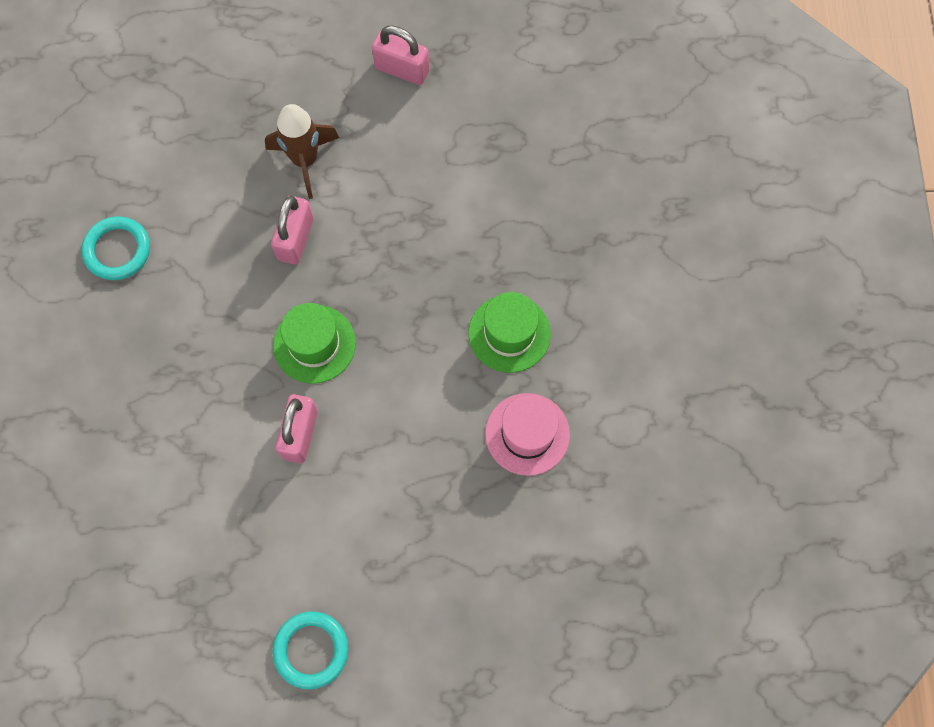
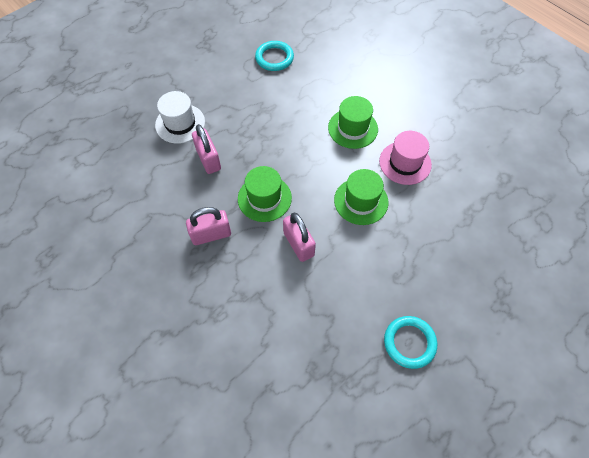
camera: 40 degrees left, 10 degrees down
(117, 250) = (112, 230): turquoise ring -> turquoise ring (274, 58)
(305, 160) = (180, 123): brown rocket -> white hat
(402, 69) = (192, 58): pink padlock -> pink padlock (211, 234)
(422, 440) = (361, 201): none -> green hat

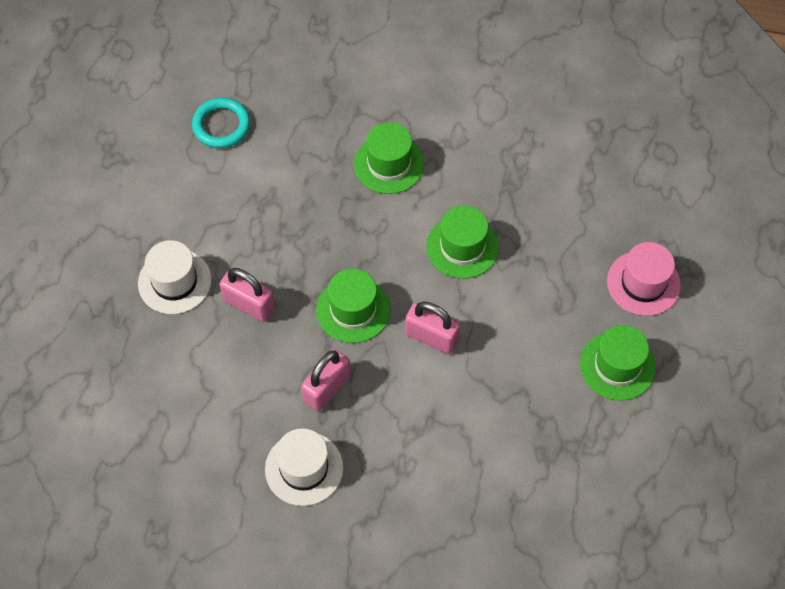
camera: 35 degrees left, 0 degrees up
(157, 274) = (304, 468): none -> white hat
(405, 163) = (478, 172): pink hat -> pink hat (643, 283)
(409, 343) = (617, 366): turquoise ring -> green hat

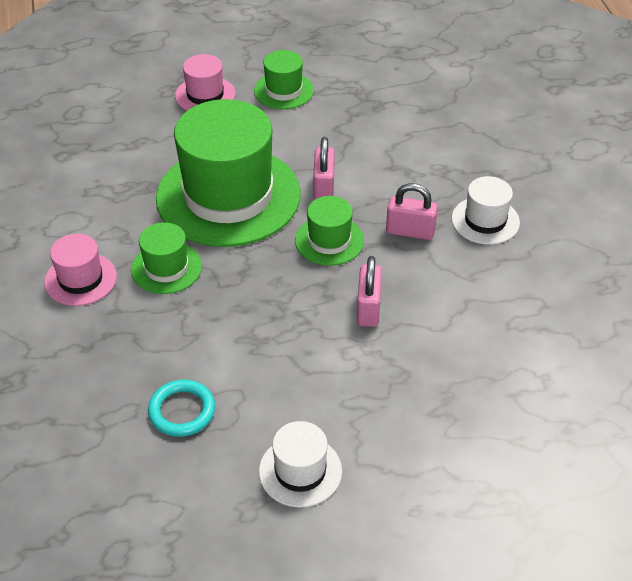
camera: 115 degrees left, 15 degrees down
(174, 281) = (380, 371): white hat -> white hat (300, 471)
(409, 96) = (80, 279): none -> pink hat
(462, 247) = (228, 196): green hat -> green hat, size x2.17

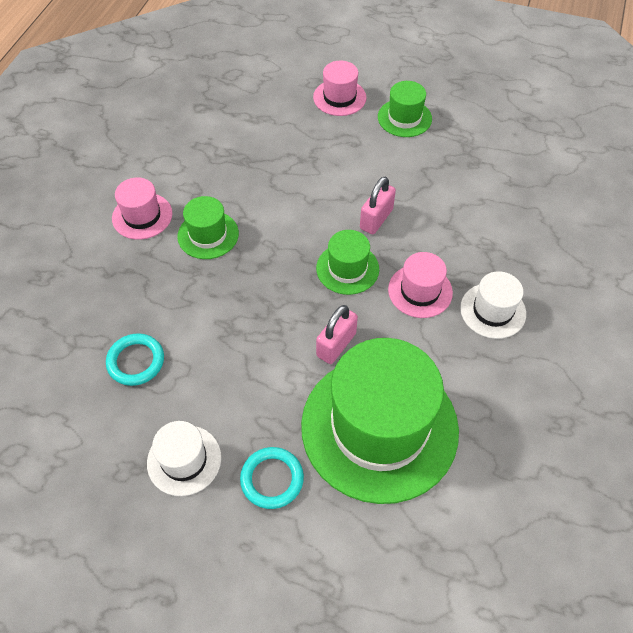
camera: 30 degrees right, 10 degrees up
(228, 196) = (296, 193): green hat -> green hat (379, 427)
(396, 445) = (272, 479): none -> turquoise ring
(410, 231) = (420, 291): pink padlock -> pink hat

